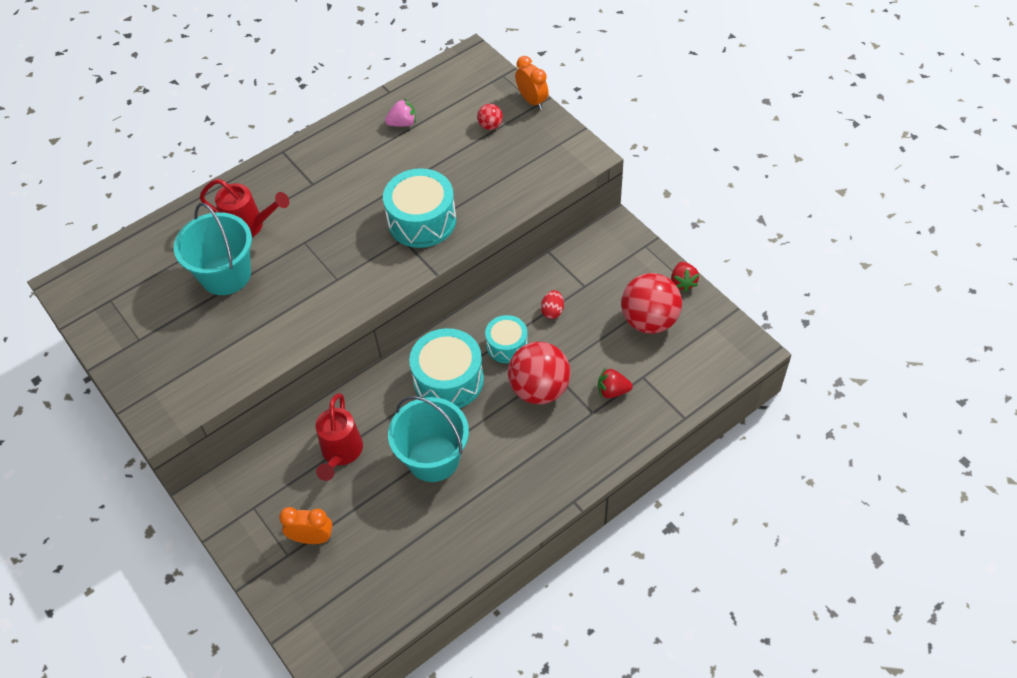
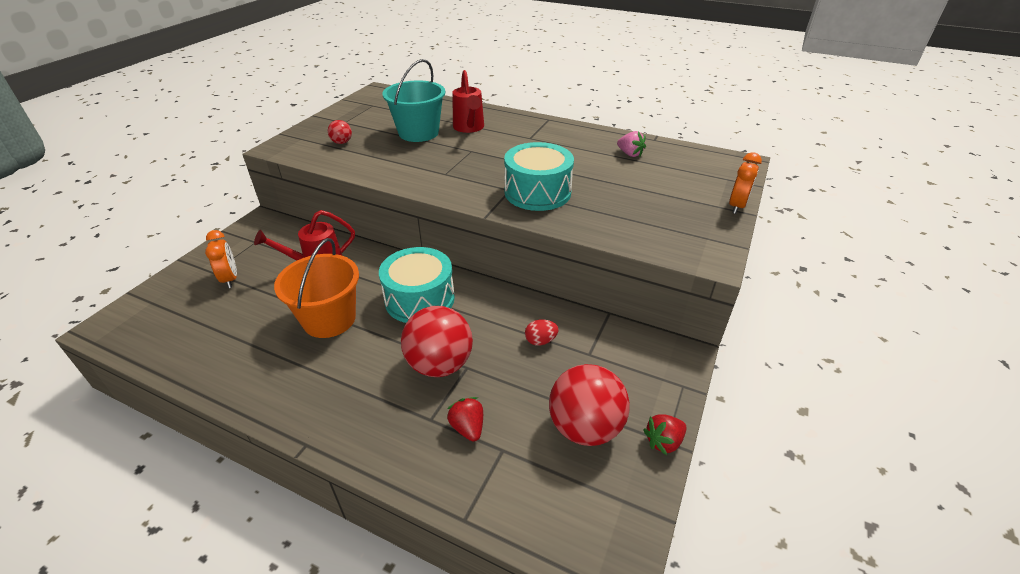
camera: 60 degrees right, 15 degrees down
(433, 458) = (329, 319): turquoise bucket -> orange bucket
(490, 126) = (679, 193): red ball -> red ball (342, 142)
(507, 345) = (479, 323): turquoise drum -> none

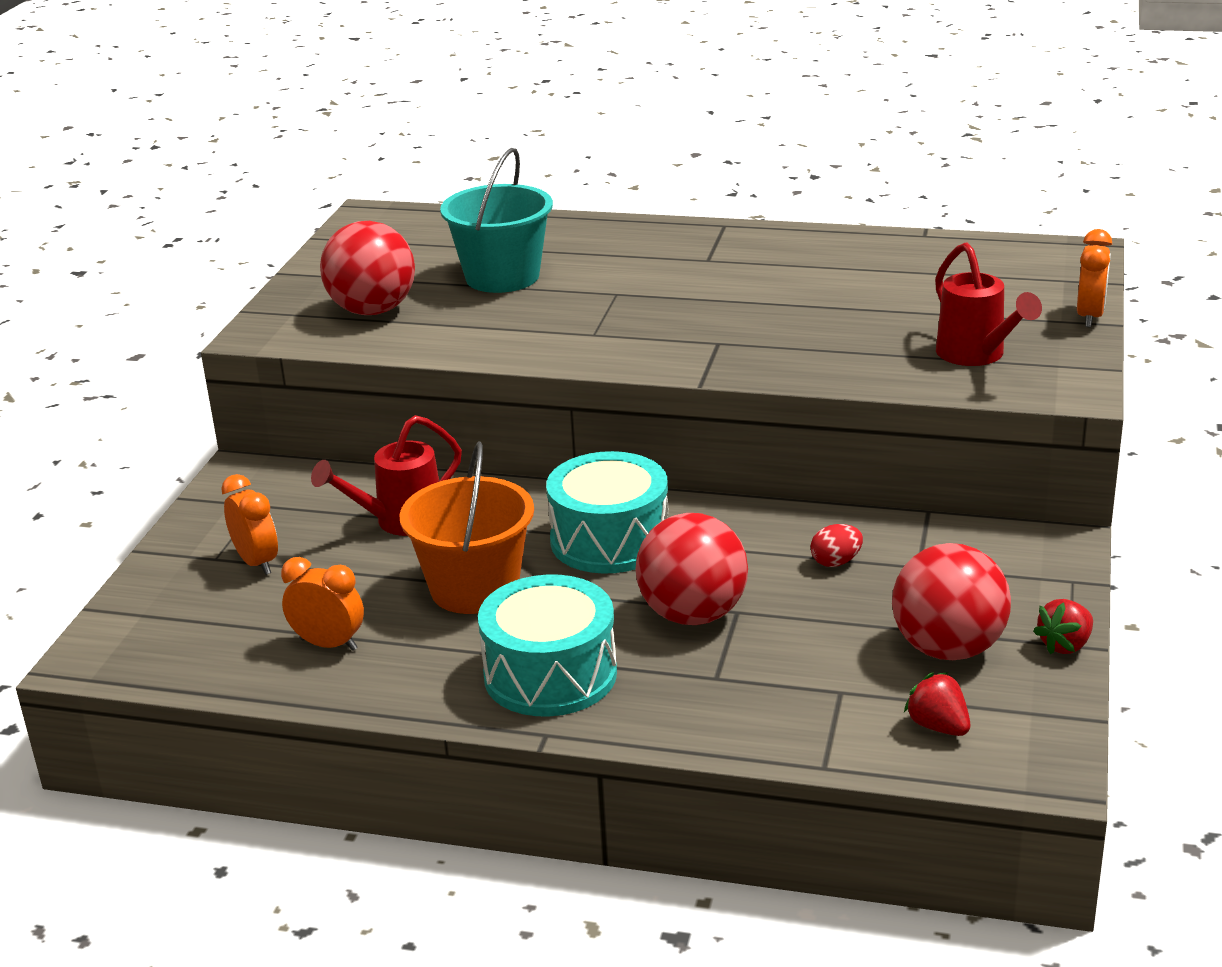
camera: 10 degrees left, 10 degrees down
(229, 344) = (328, 644): none -> orange clock
(342, 142) = (373, 310): red ball -> red ball, size x2.20
(468, 427) = (777, 677): red strawberry -> red strawberry (938, 726)
(469, 128) = (589, 257): red watering can -> red watering can (976, 355)
(537, 192) = (766, 340): turquoise drum -> turquoise drum (550, 674)
(630, 154) = (892, 263): pink strawberry -> none

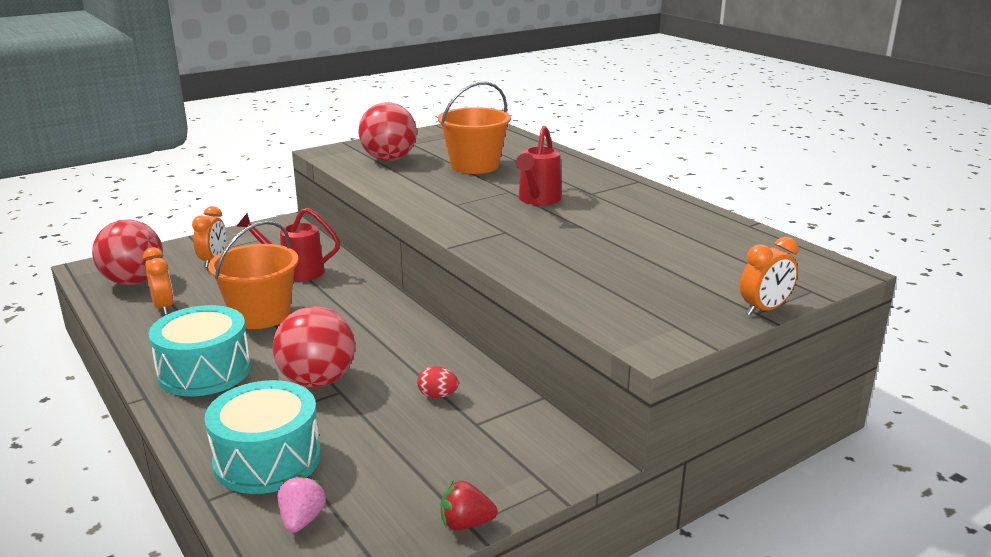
camera: 40 degrees right, 5 degrees down
(502, 277) = (474, 166): turquoise bucket -> orange bucket
(610, 540) = (358, 324): turquoise drum -> turquoise drum (267, 459)
(938, 726) = (302, 520): red strawberry -> pink strawberry
(948, 649) = (397, 479): red ball -> red ball (133, 281)
(976, 355) = (635, 298): red watering can -> red watering can (537, 200)

